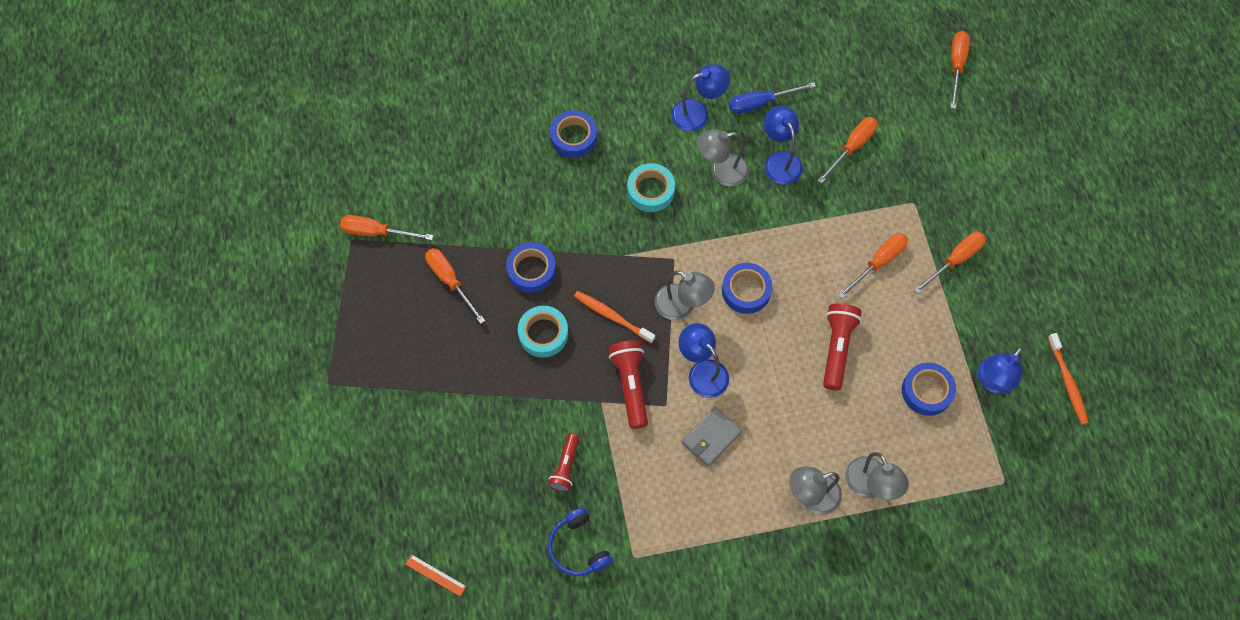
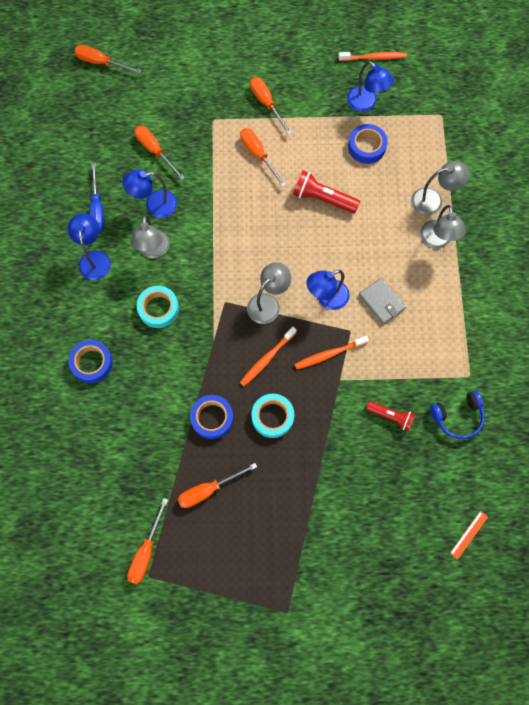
camera: 80 degrees left, 5 degrees up
(631, 385) = (329, 354): red flashlight -> orange toothbrush
(746, 291) = (263, 253): blue tape -> none

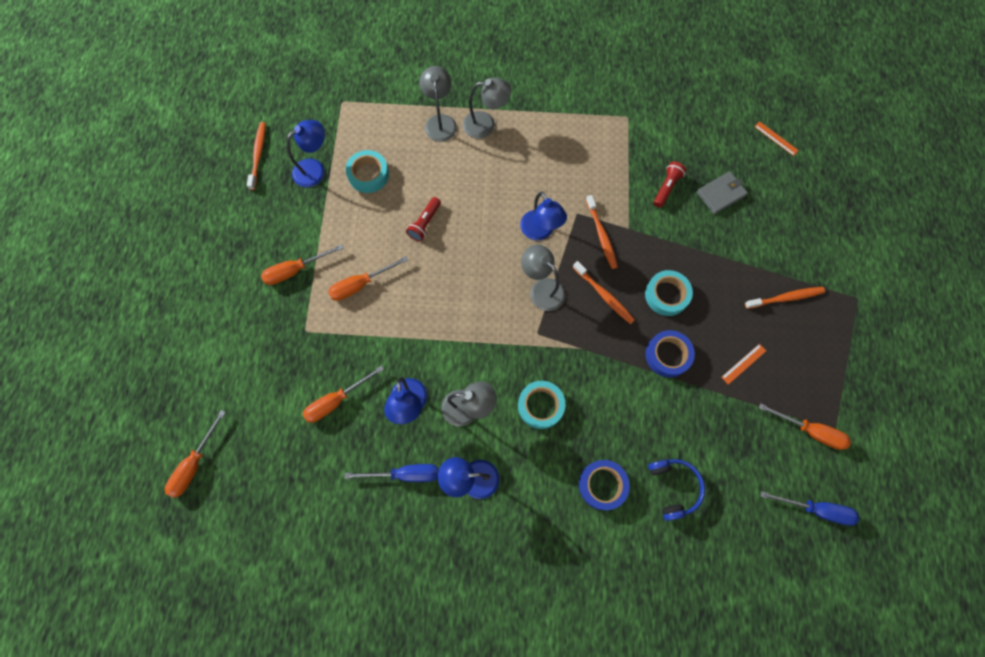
camera: 85 degrees left, 0 degrees up
(74, 552) = (815, 509): none -> blue screwdriver
(208, 490) = (743, 364): orange screwdriver -> orange ruler
(280, 535) = (785, 298): none -> orange toothbrush
(323, 198) = (424, 223): red flashlight -> red flashlight, size x0.67
(366, 147) = (368, 174): blue tape -> turquoise tape
(381, 302) = (548, 181): grey wallet -> grey wallet (721, 194)
(457, 417) = (667, 132): blue headphones -> blue headphones (673, 487)

